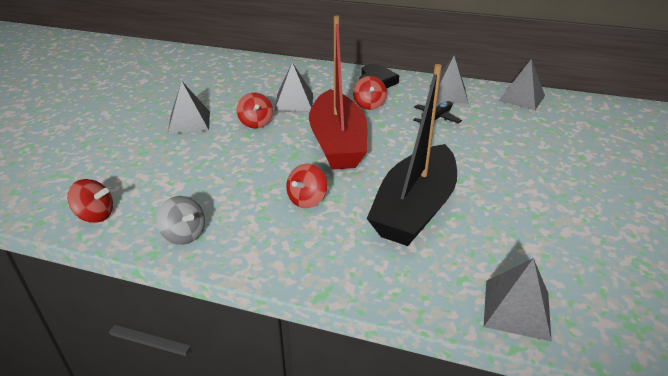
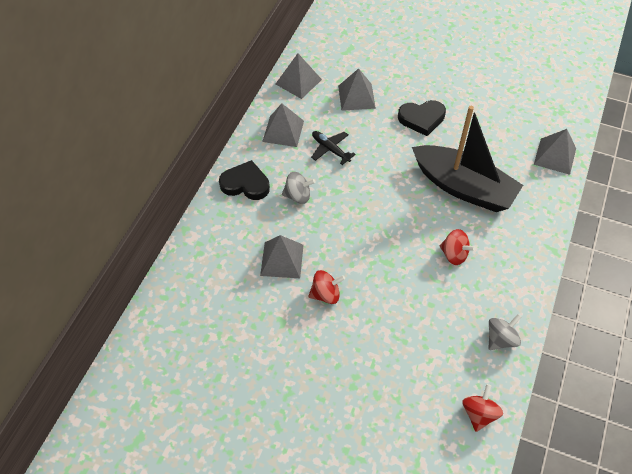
camera: 85 degrees left, 20 degrees up
(189, 122) = (317, 358): grey pyramid -> grey pyramid (356, 97)
(337, 143) = (368, 227): red boat -> none
(369, 105) = (298, 196): red spinning top -> grey spinning top
(517, 175) = (421, 119): none -> black heart

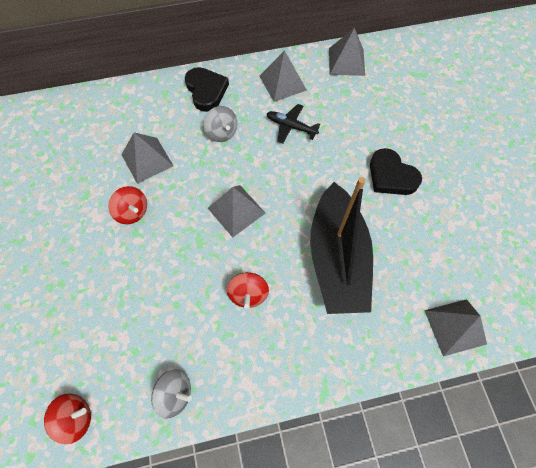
camera: 55 degrees right, 10 degrees up
(330, 149) = (291, 127): black plane -> black plane turned 75 degrees counterclockwise
(356, 97) = (369, 111): grey pyramid -> grey pyramid (236, 210)

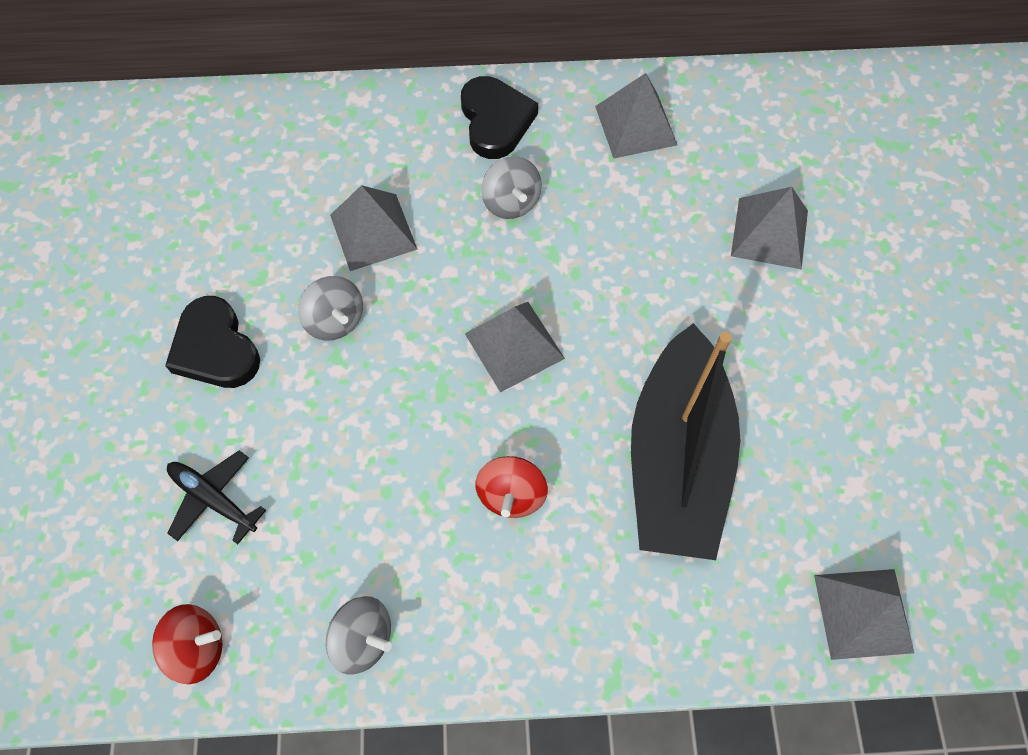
camera: 10 degrees right, 0 degrees up
(132, 212) = (335, 320): red spinning top -> grey spinning top
(291, 127) = (637, 209): black plane -> black plane (214, 499)
(346, 61) = (760, 101): grey pyramid -> grey pyramid (769, 233)
(391, 176) = (802, 327): black heart -> black heart (215, 348)

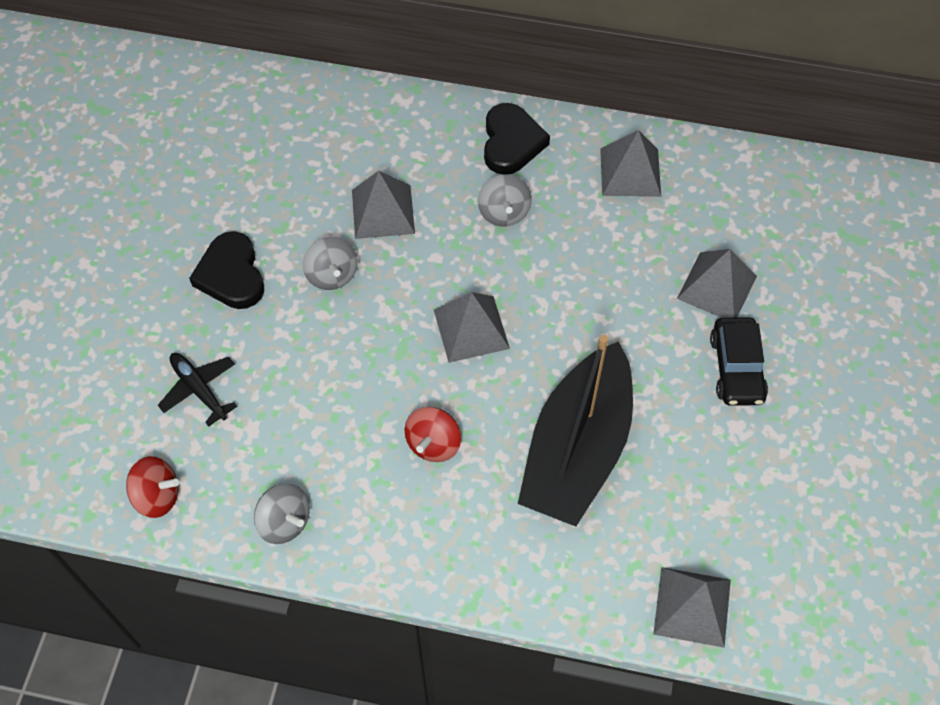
camera: 15 degrees right, 5 degrees down
(820, 320) = (736, 368): none -> black car

